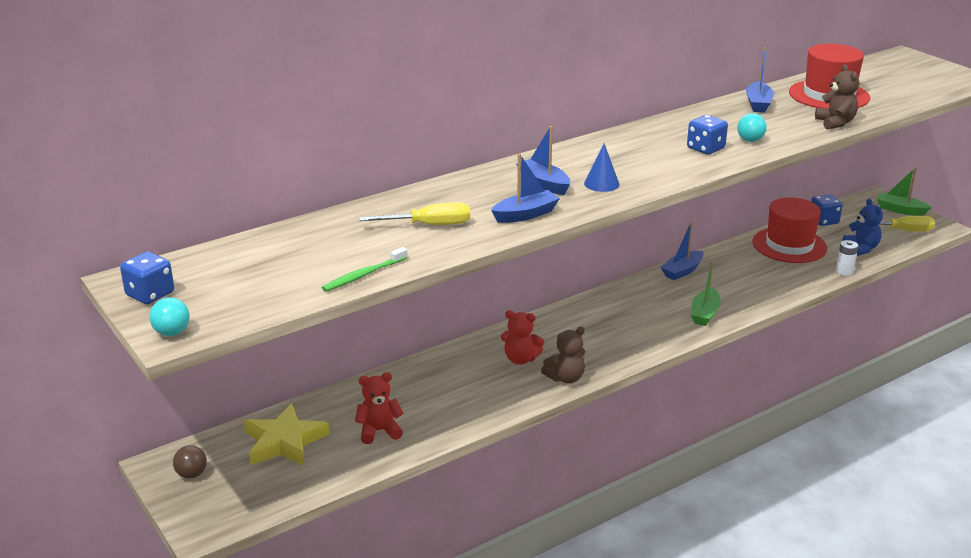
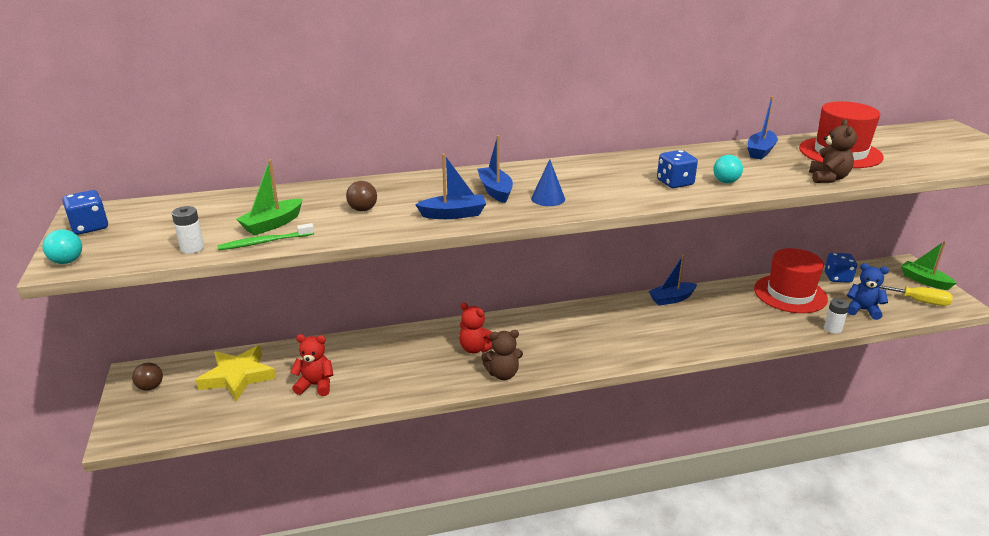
camera: 20 degrees right, 0 degrees up
(294, 295) = (192, 248): none -> white battery
(429, 225) = (363, 209): yellow screwdriver -> brown ball
(704, 314) = (668, 342): green boat -> green boat (272, 224)
(861, 249) = (862, 310): blue teddy bear -> blue teddy bear turned 75 degrees counterclockwise

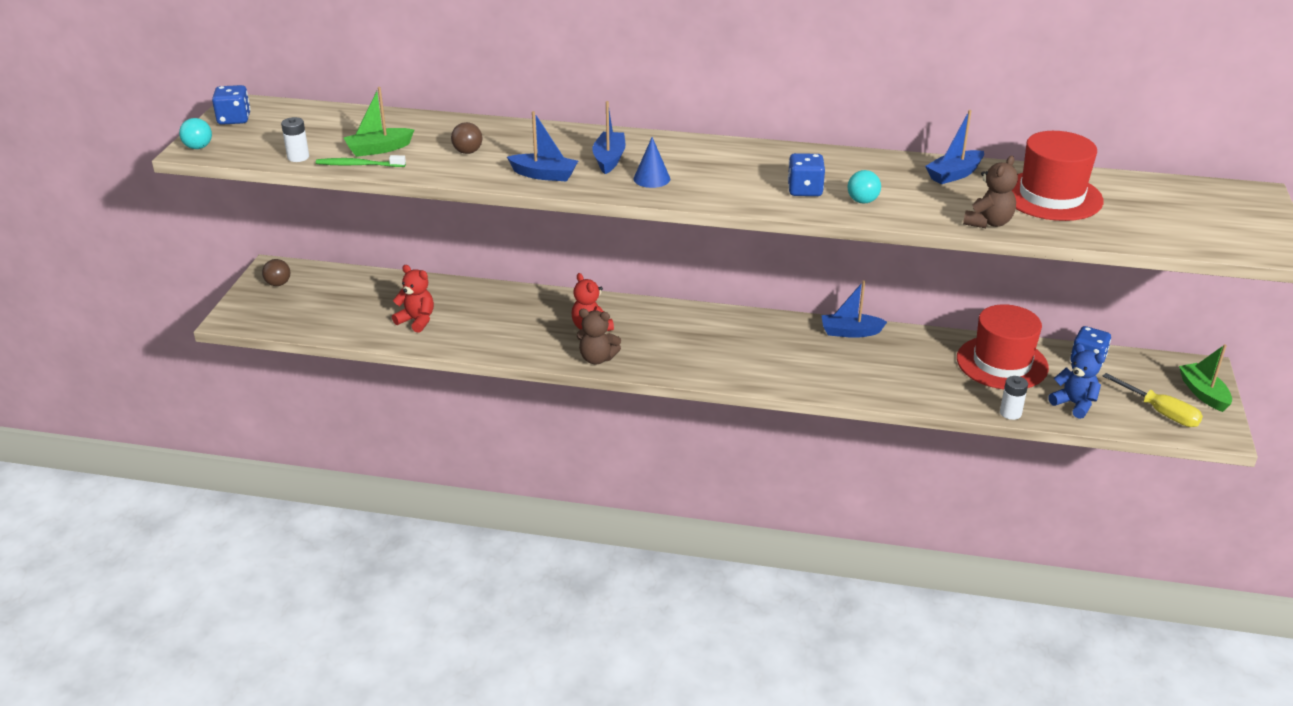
camera: 25 degrees right, 5 degrees up
(238, 376) = (355, 294): yellow star -> none

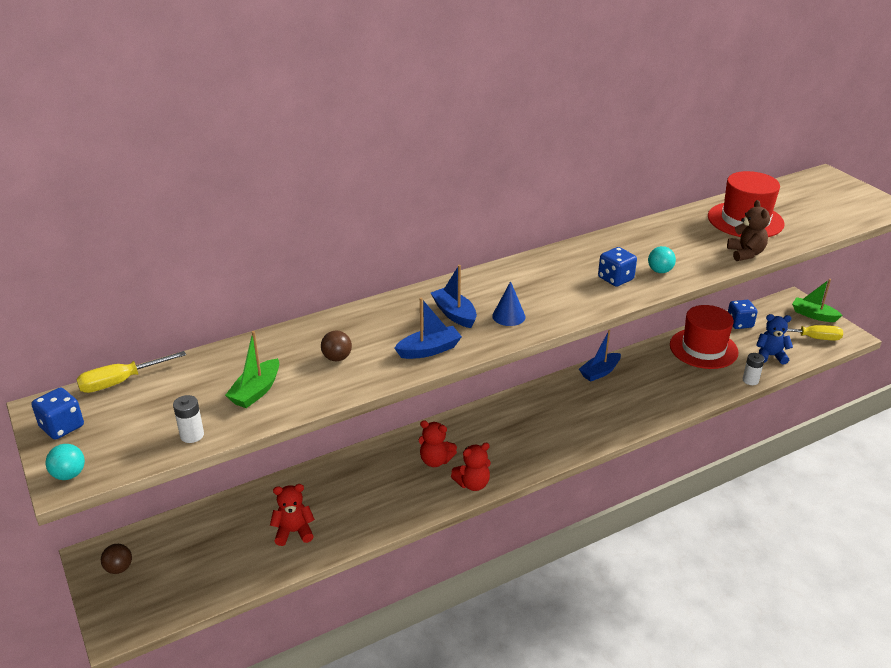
camera: 40 degrees left, 0 degrees up
(306, 108) = (121, 382): none -> yellow screwdriver
(358, 165) = (262, 415): green toothbrush -> none
(597, 358) = (472, 484): brown teddy bear -> red teddy bear
(954, 174) = (676, 228): blue boat -> none

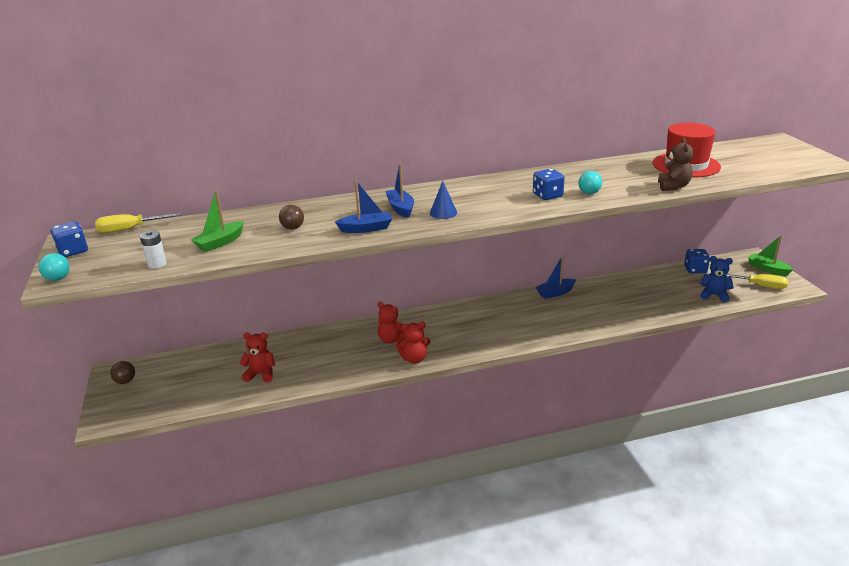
camera: 15 degrees right, 5 degrees down
(703, 348) = (654, 284): red hat -> none
(750, 380) = (688, 311): white battery -> none

